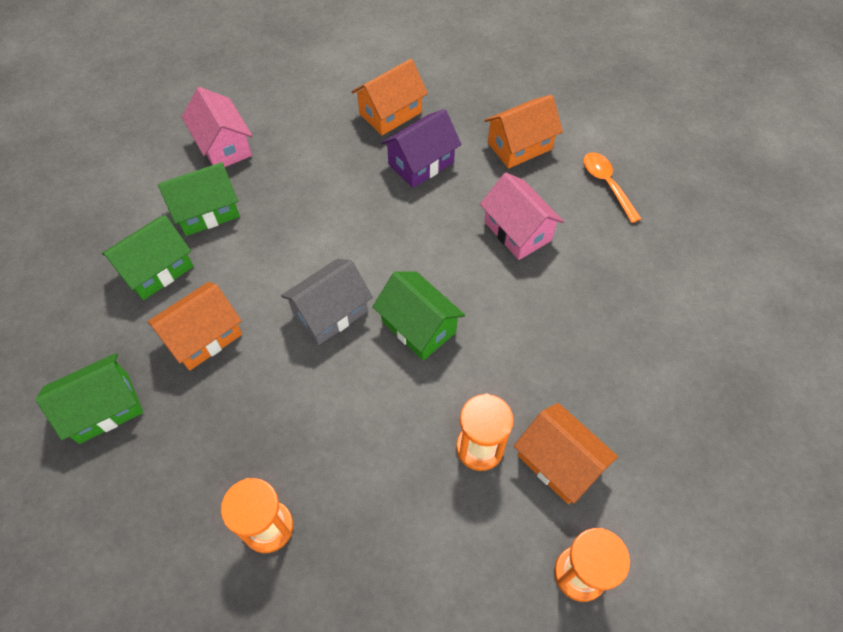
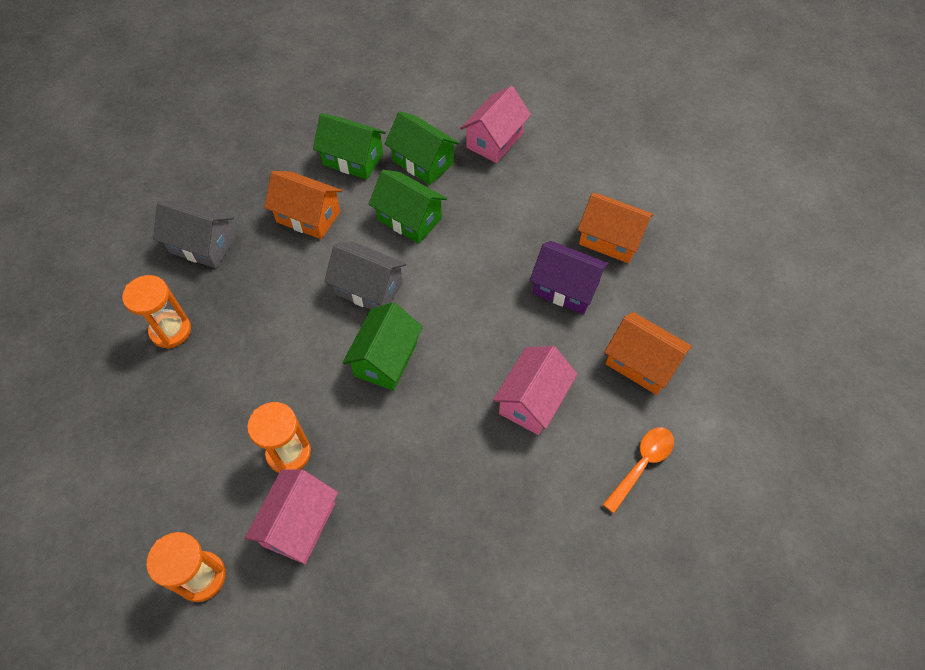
camera: 65 degrees right, 0 degrees up
(104, 408) = (226, 189): green house -> green house (409, 219)
(169, 458) = (202, 245): none -> grey house
(559, 462) = (299, 524): orange house -> pink house

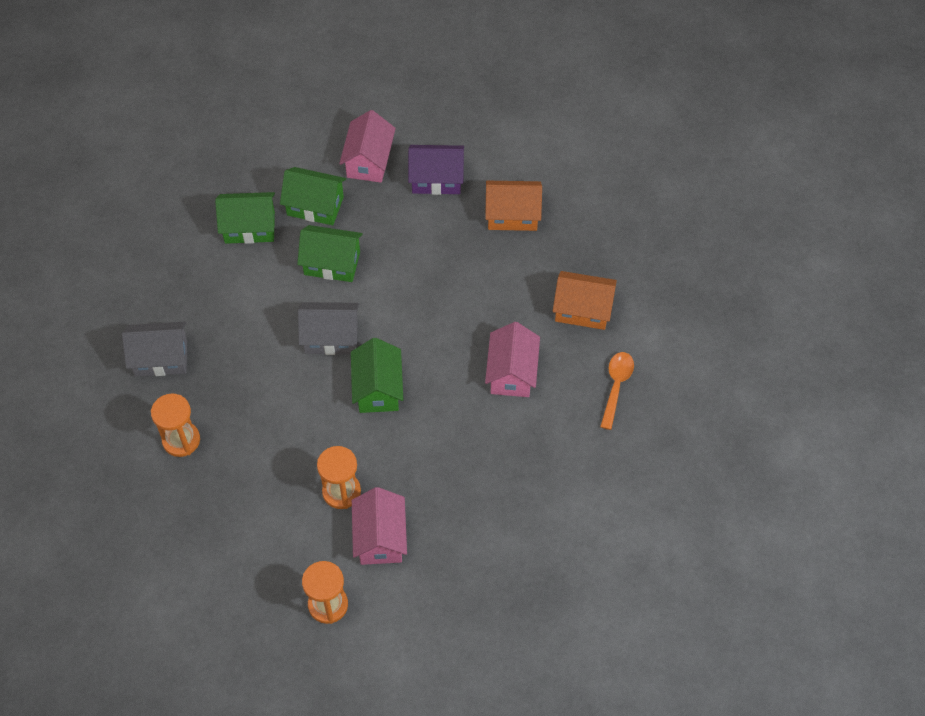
camera: 25 degrees left, 0 degrees up
(308, 216) = (240, 295): orange house -> none
(565, 288) = (495, 272): purple house -> purple house (436, 179)

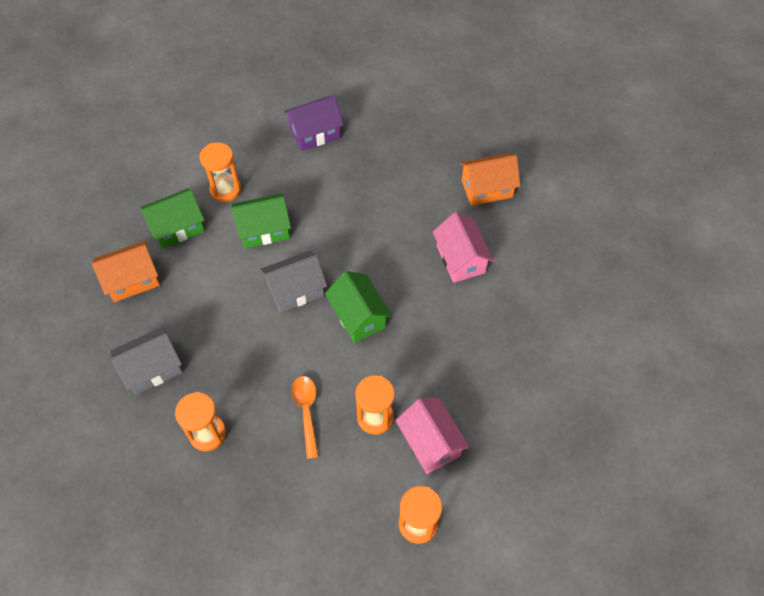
camera: 25 degrees left, 0 degrees up
(315, 206) = (225, 190): green house -> orange hourglass
(369, 161) = (252, 139): pink house -> none
(512, 215) = (391, 138): orange house -> orange house (132, 280)
(616, 386) = (547, 237): orange spoon -> orange spoon (306, 412)

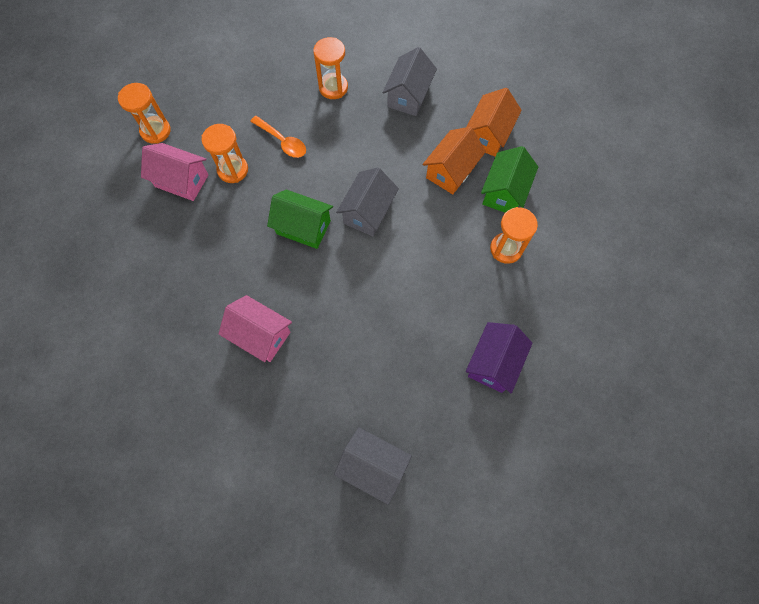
camera: 140 degrees right, 10 degrees up
(264, 230) = (440, 239): green house -> none
(448, 134) = (373, 466): none -> grey house
(487, 189) = (289, 428): orange house -> orange house (451, 171)

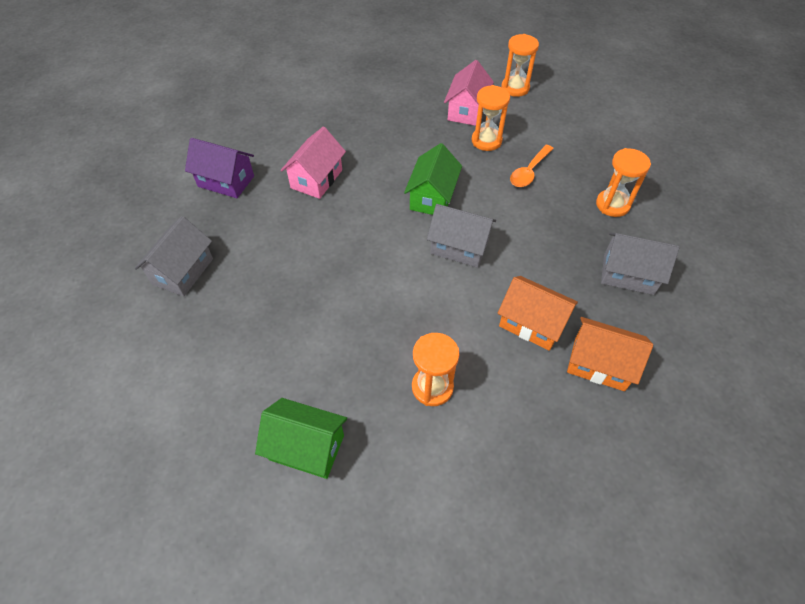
camera: 85 degrees right, 15 degrees down
(494, 363) = (283, 376): purple house -> purple house (226, 181)
(504, 192) = (515, 384): green house -> green house (306, 447)

